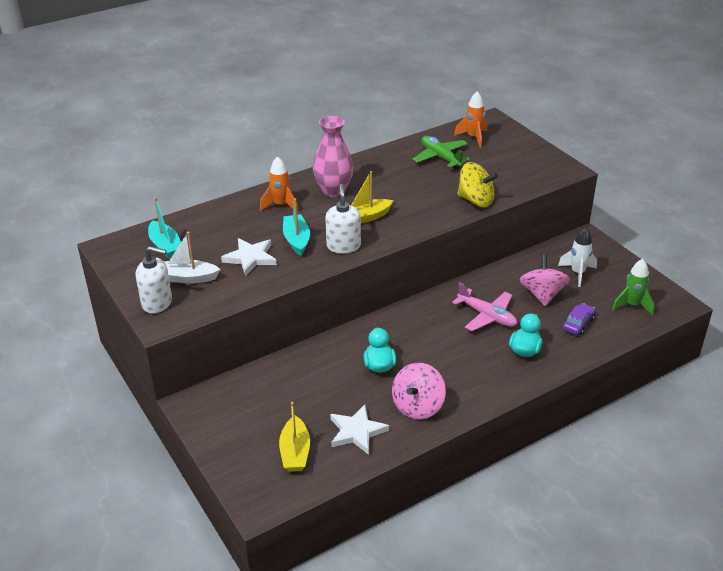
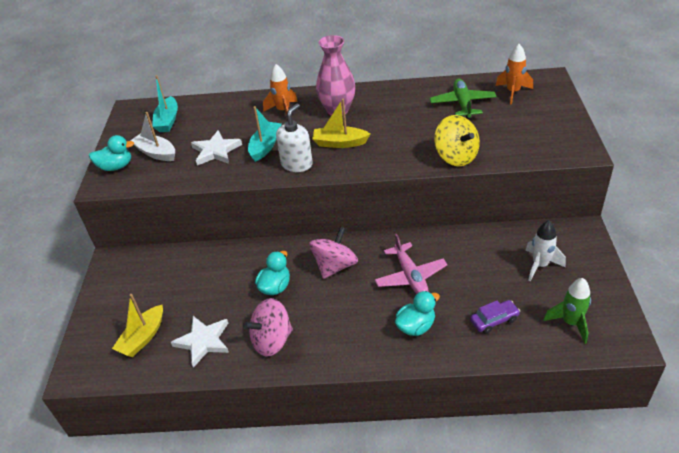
camera: 35 degrees right, 5 degrees up
(157, 303) = (116, 167): white soap dispenser -> turquoise duck
(542, 295) = (483, 275): pink spinning top -> pink spinning top (335, 266)

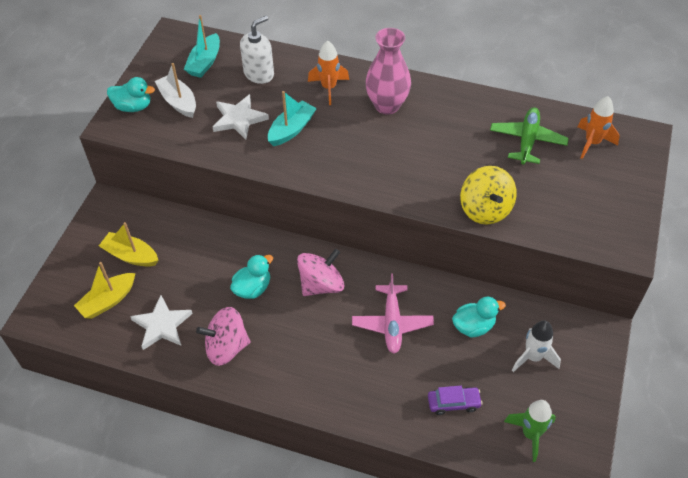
camera: 15 degrees right, 10 degrees up
(297, 164) = (314, 163): white soap dispenser -> white soap dispenser (259, 74)
(340, 143) = (370, 150): yellow boat -> yellow boat (131, 255)
(416, 326) = (372, 382): turquoise duck -> turquoise duck (473, 326)

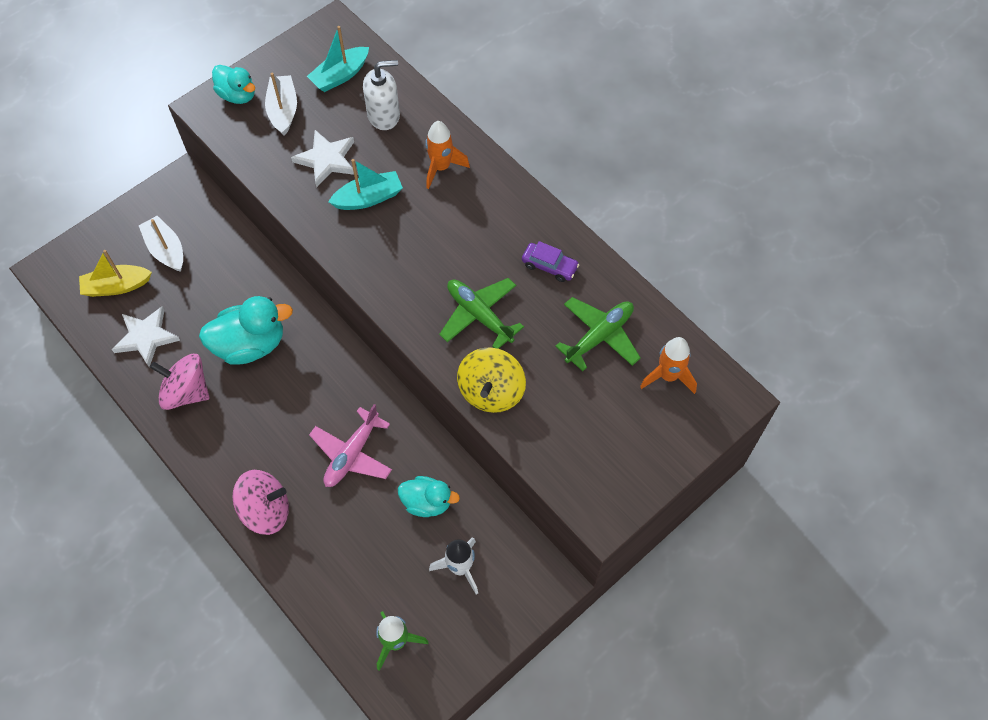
camera: 30 degrees right, 10 degrees up
(131, 255) = (166, 250): yellow boat -> white boat
(252, 288) = (250, 344): turquoise duck -> turquoise duck, size x1.60
(321, 285) = (315, 376): pink spinning top -> pink spinning top (266, 510)
(387, 105) = (485, 218): pink vase -> none
(435, 166) = (479, 315): none -> green plane
(453, 403) = (348, 568): purple car -> purple car (549, 266)

